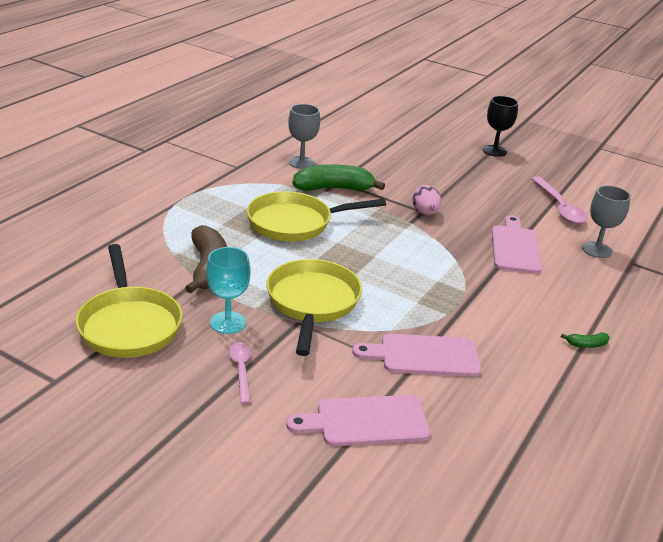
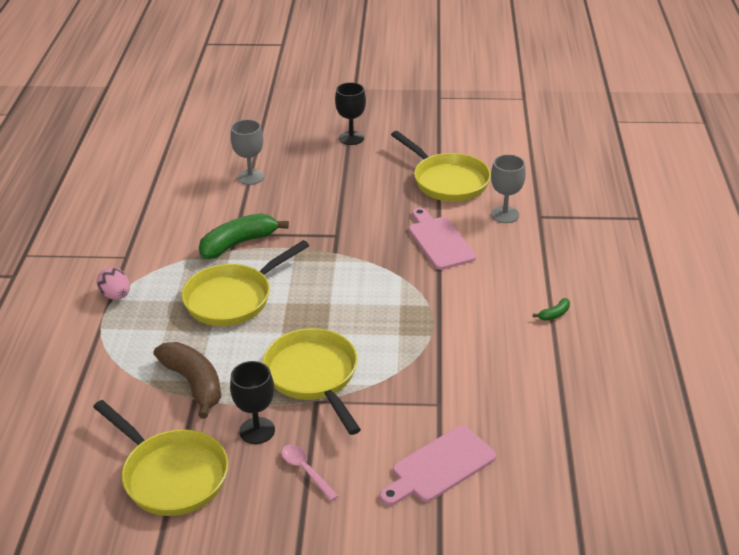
camera: 25 degrees left, 5 degrees up
(228, 322) = (257, 431): turquoise goblet -> black goblet
(301, 162) = (184, 225): grey goblet -> grey goblet (250, 177)
(424, 356) = (441, 384): pink cutting board -> none
(425, 212) = (339, 236): pink egg -> pink egg (116, 296)
(559, 207) = (447, 181): pink spoon -> yellow pan

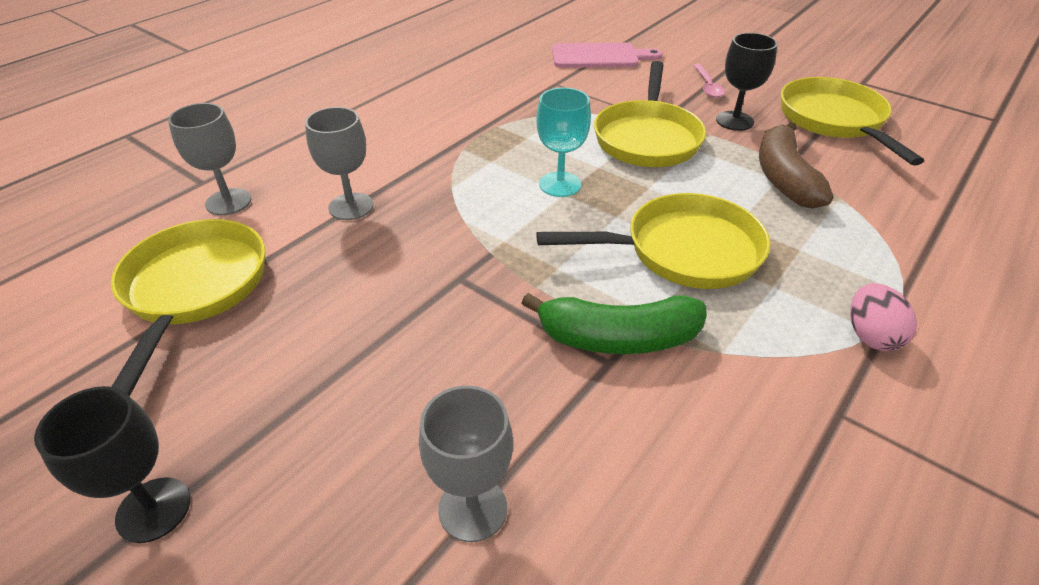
camera: 145 degrees left, 5 degrees up
(339, 308) = (560, 184): none -> turquoise goblet
(439, 241) = (351, 206): pink cutting board -> grey goblet
(554, 314) = (368, 98): green banana -> none

